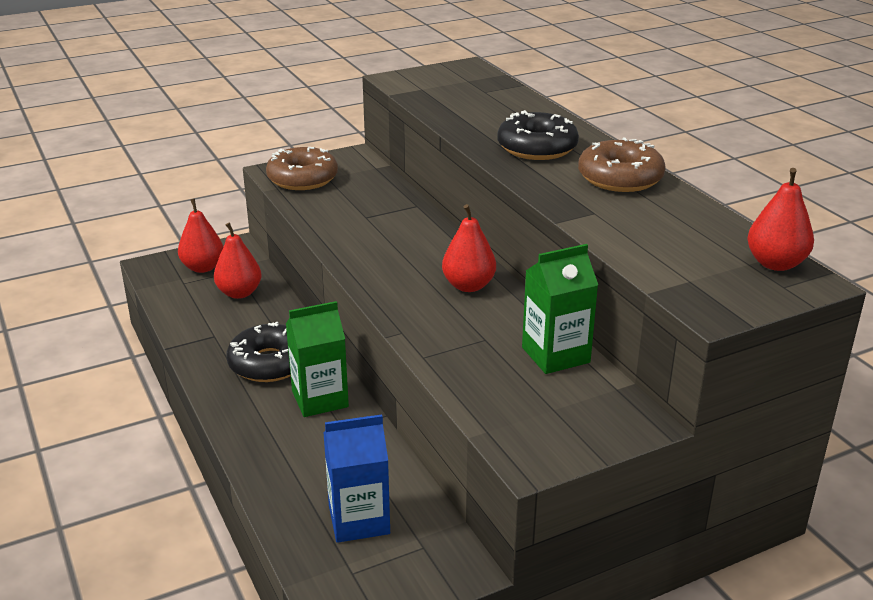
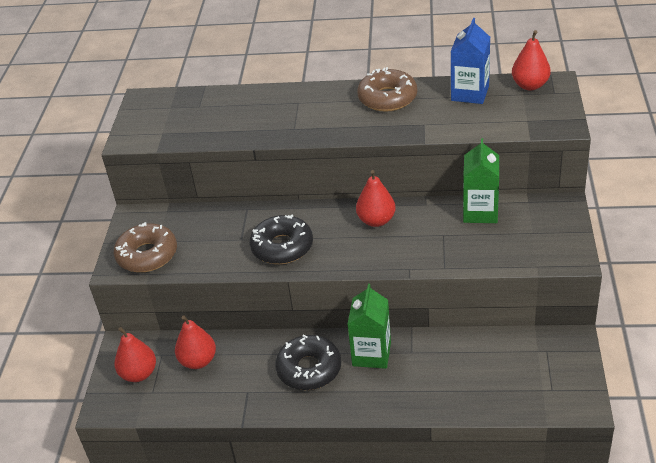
camera: 55 degrees left, 10 degrees up
(359, 520) = (507, 372): blue carton -> blue carton (470, 93)
(537, 148) = (315, 115): black donut -> black donut (282, 247)

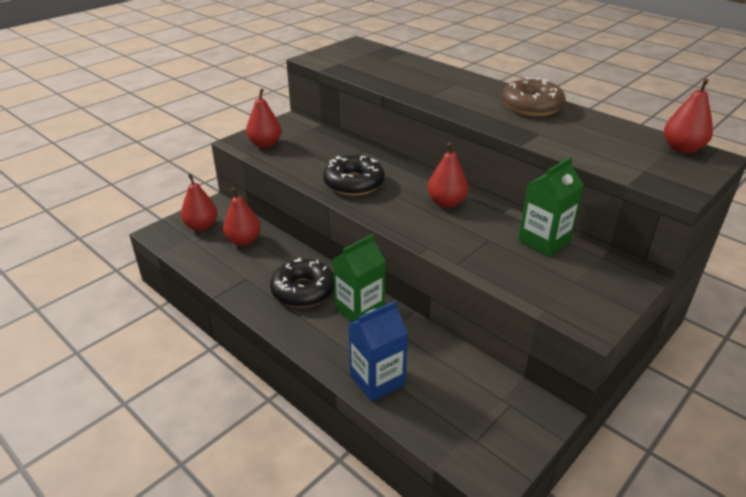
camera: 35 degrees right, 5 degrees down
(147, 255) = (265, 144): brown donut -> red pear
(470, 93) = (611, 131): blue carton -> blue carton (377, 380)

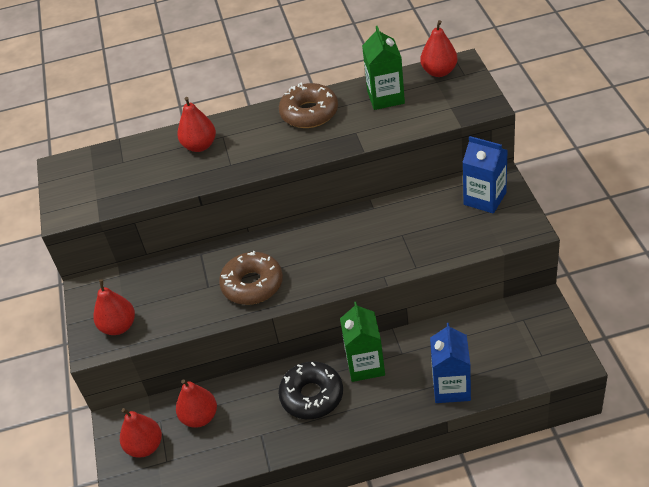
camera: 50 degrees left, 10 degrees up
(354, 183) = (252, 284): black donut -> brown donut
(446, 203) = (333, 235): red pear -> red pear (200, 146)
(544, 241) = (427, 204): green carton -> green carton (385, 97)
(595, 276) = (485, 198): none -> blue carton

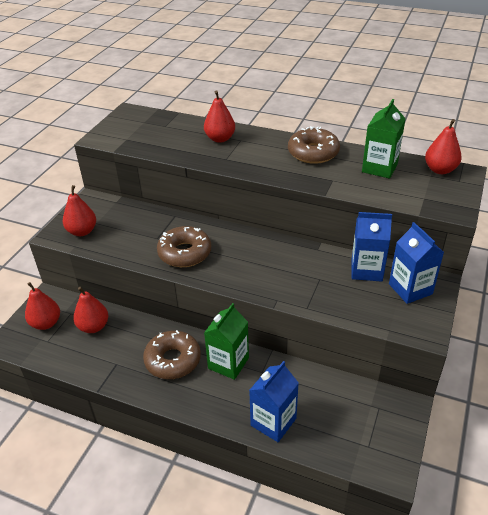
camera: 30 degrees right, 5 degrees down
(312, 396) = (173, 360): black donut -> brown donut
(434, 202) = (366, 270): none -> blue carton

